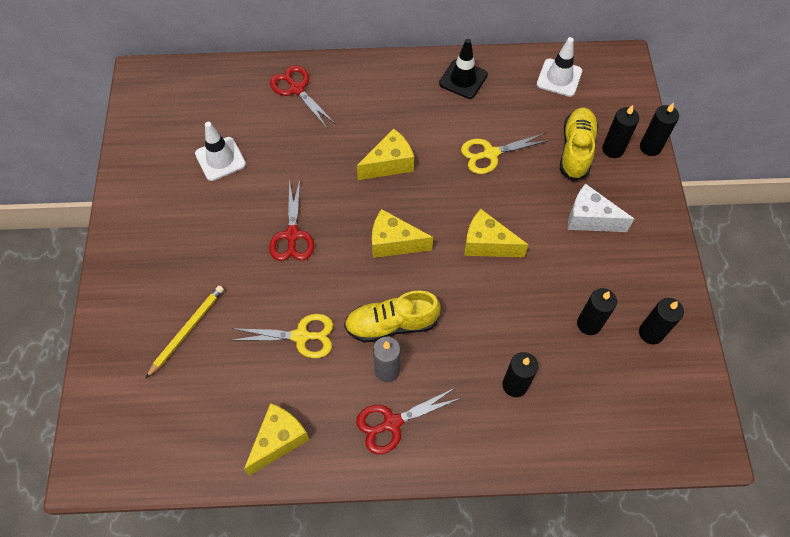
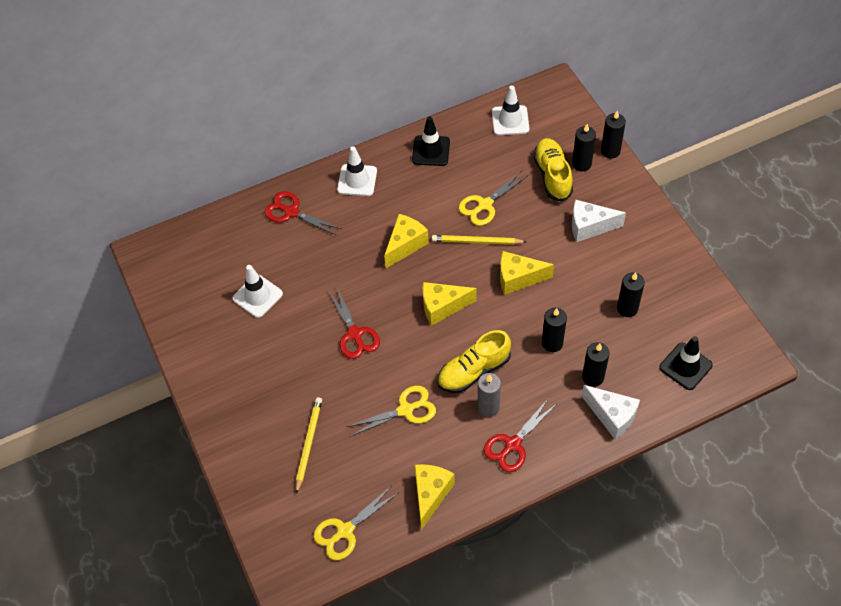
camera: 20 degrees left, 5 degrees down
(172, 440) = (345, 531): none -> yellow scissors
(375, 81) = (357, 180): none -> white traffic cone
(463, 188) = (476, 242): none -> yellow pencil
(515, 438) = (612, 416): none -> white cheese
(624, 417) = (685, 366): none -> black traffic cone
(651, 333) = (677, 296): black candle -> black candle (552, 343)

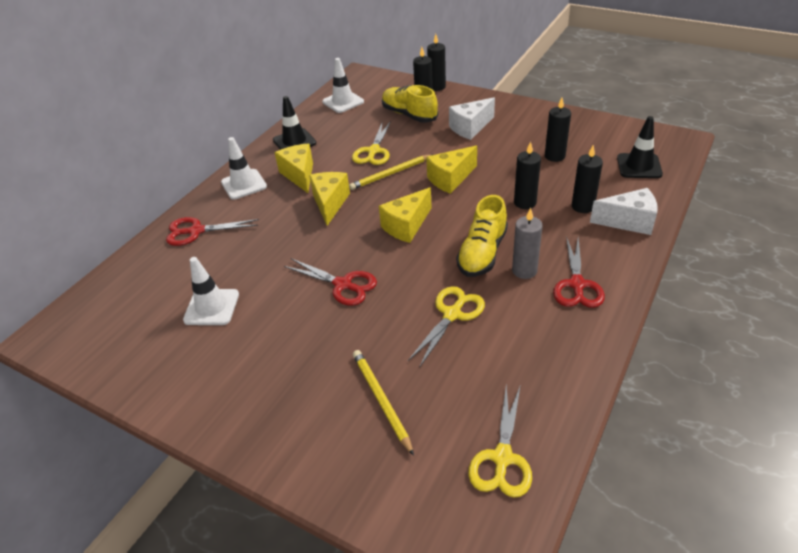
camera: 35 degrees left, 15 degrees down
(431, 494) = (551, 367): yellow cheese -> yellow cheese (299, 175)

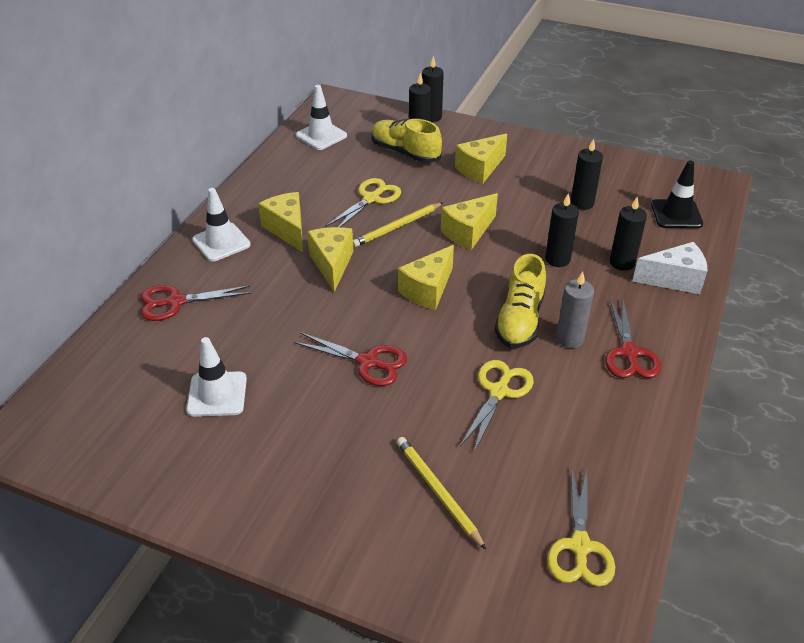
camera: 10 degrees left, 0 degrees up
(294, 142) = (272, 187): black traffic cone -> none
(373, 151) = (371, 199): yellow scissors -> yellow scissors turned 150 degrees counterclockwise
(470, 128) = (480, 169): white cheese -> yellow cheese

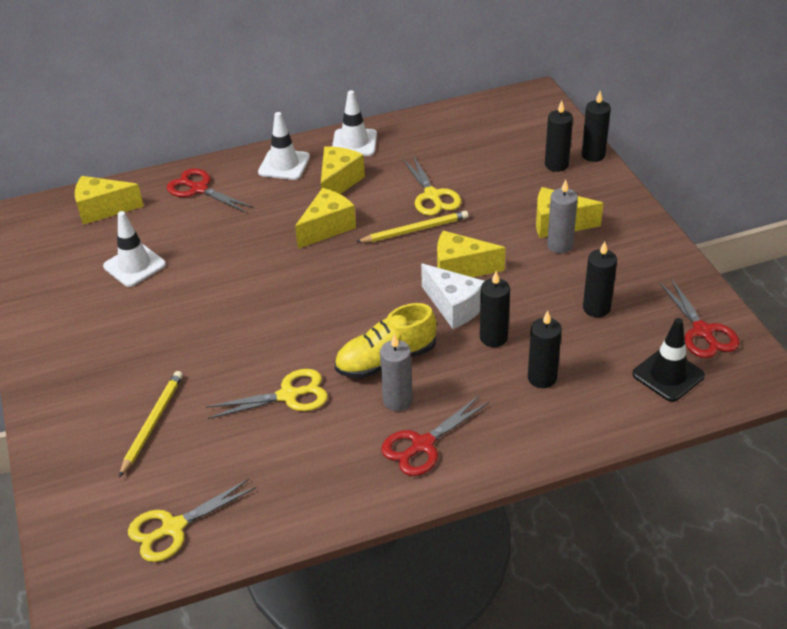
camera: 50 degrees right, 0 degrees up
(321, 136) = (476, 122): white traffic cone -> white traffic cone (354, 143)
(368, 362) = (243, 311): red scissors -> red scissors (702, 332)
(371, 199) = (432, 196): yellow scissors -> yellow scissors turned 75 degrees clockwise
(397, 227) = (415, 230): yellow pencil -> yellow pencil turned 150 degrees clockwise
(405, 152) = (519, 173): yellow shoe -> none
(427, 290) = (359, 291): yellow cheese -> yellow cheese (103, 209)
(502, 180) = (559, 245): none -> grey candle
(674, 279) = (562, 423): white cheese -> white cheese (454, 307)

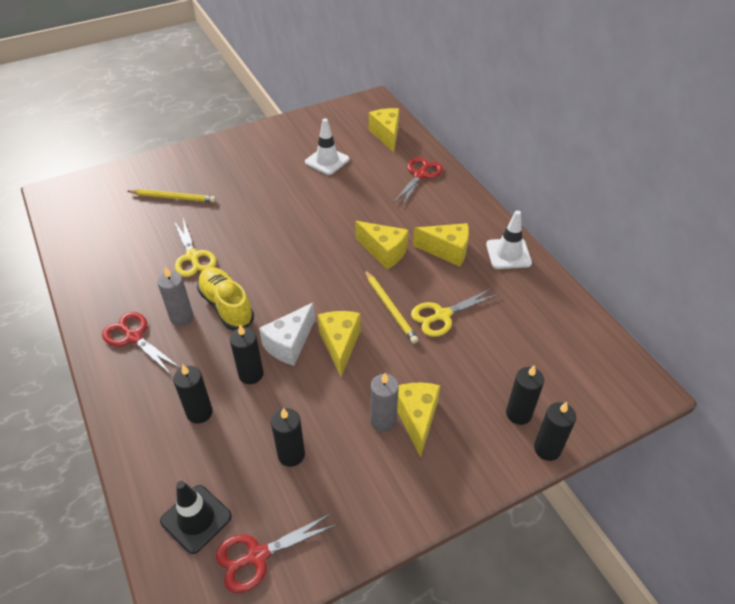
camera: 80 degrees right, 5 degrees up
(173, 528) = (84, 222): yellow scissors -> none
(284, 165) = (463, 215): white traffic cone -> none

